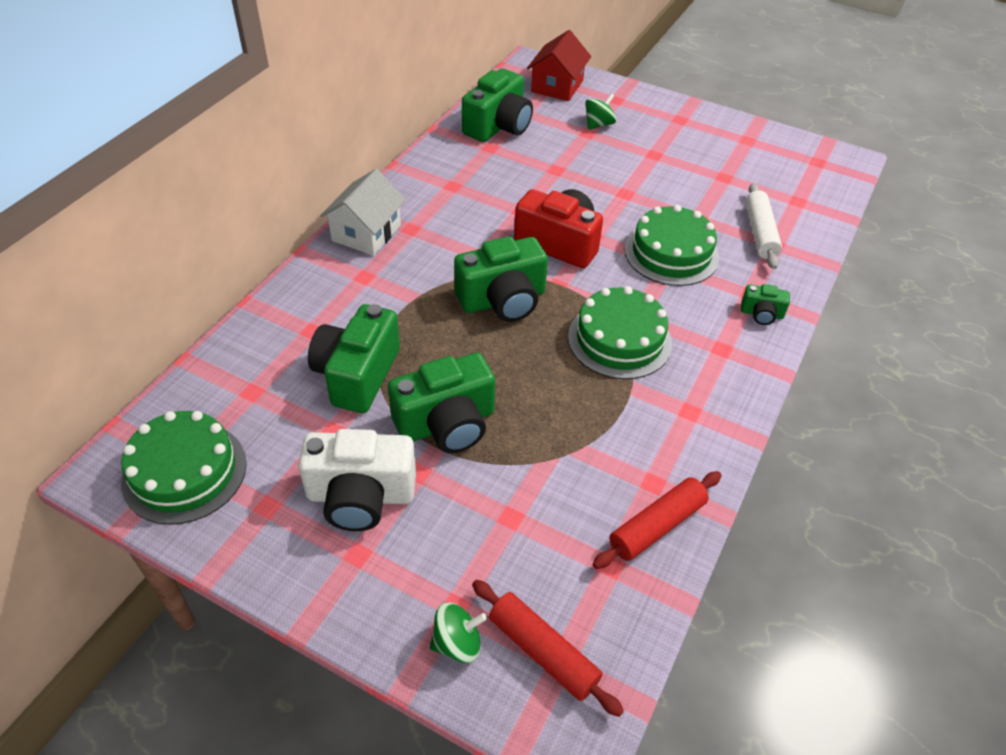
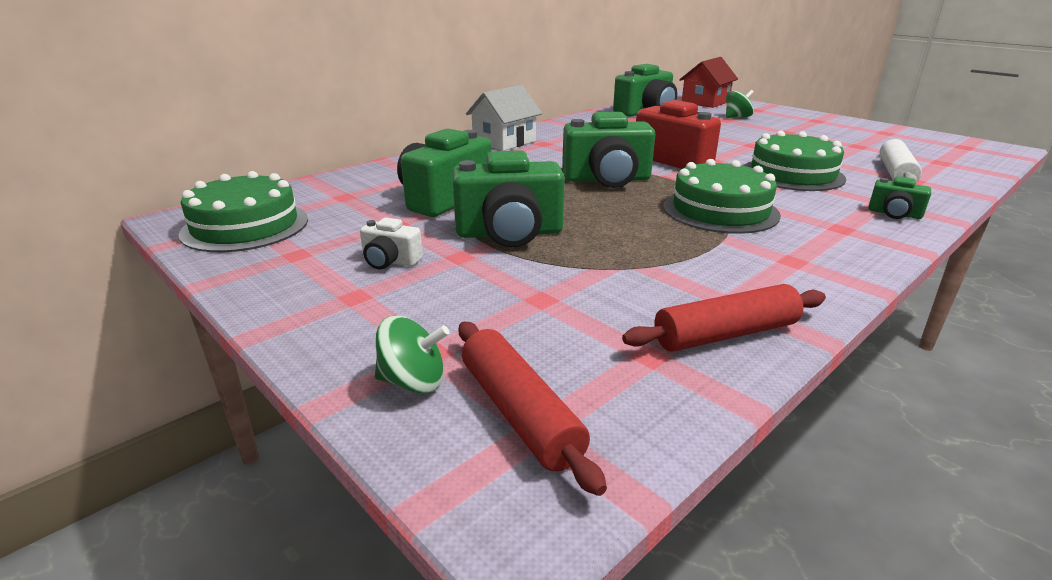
camera: 20 degrees right, 20 degrees down
(361, 496) = (390, 261): white camera -> white camera, size x0.49

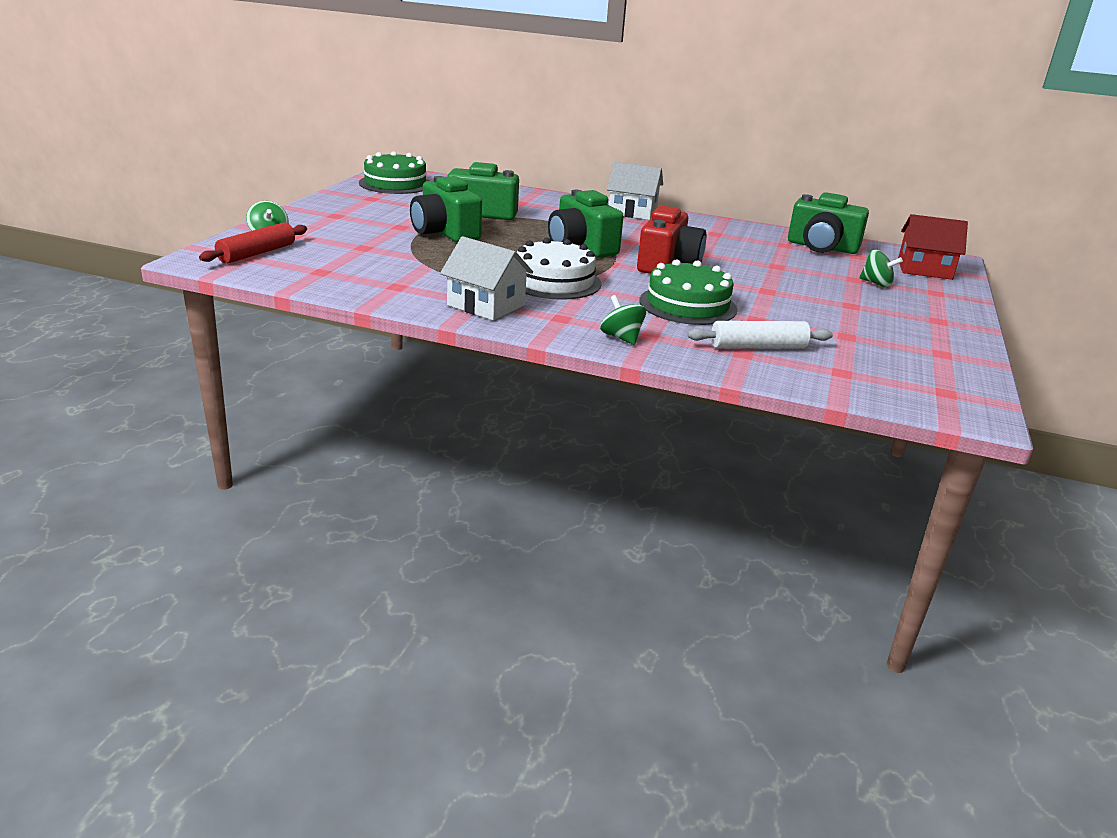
camera: 60 degrees right, 0 degrees up
(390, 261) = (380, 215): white camera -> none
(720, 210) = (554, 281): green cake -> white cake
(726, 334) = (355, 285): red rolling pin -> none
(805, 258) = (486, 305): none -> white house
(894, 214) = (621, 338): green camera -> green spinning top

